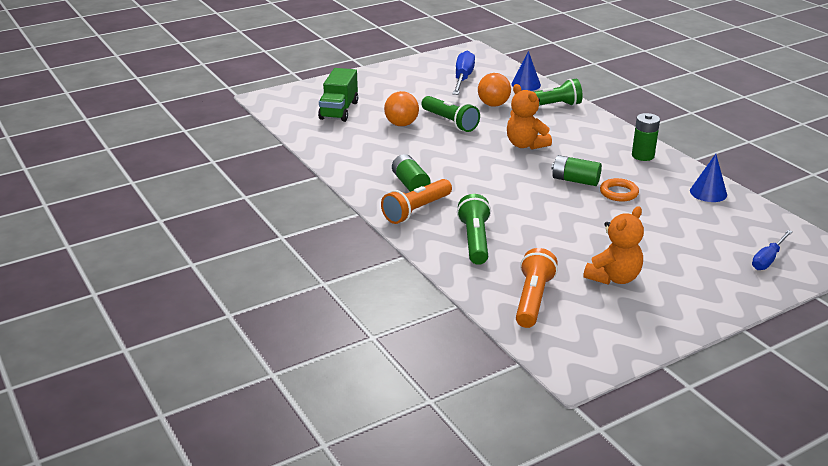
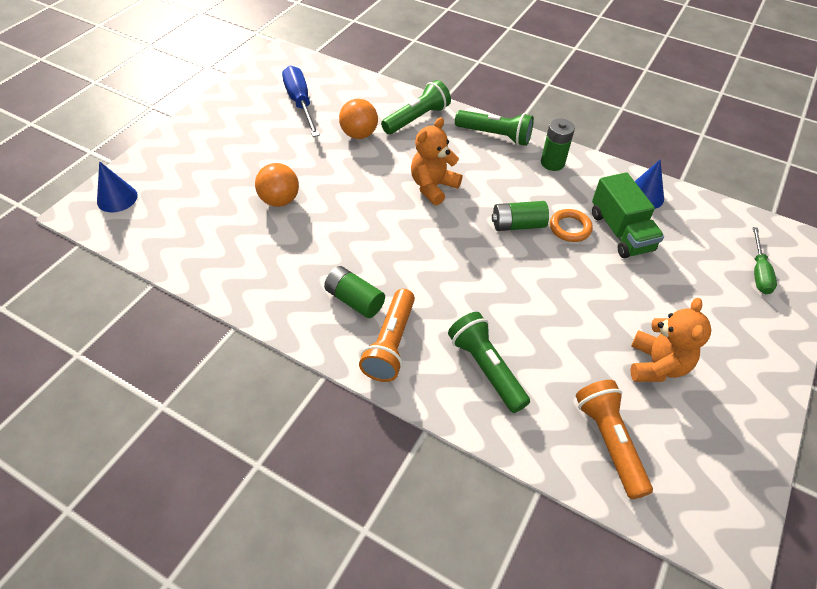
camera: 30 degrees left, 20 degrees up
(339, 110) = (191, 201): green truck -> green truck (620, 232)
(450, 122) = (331, 178): green flashlight -> green flashlight (495, 135)
(525, 145) = (433, 187): orange teddy bear -> orange teddy bear turned 105 degrees clockwise
(526, 84) = (372, 92): blue cone -> blue cone (117, 198)
(768, 259) = (758, 272): blue screwdriver -> green screwdriver

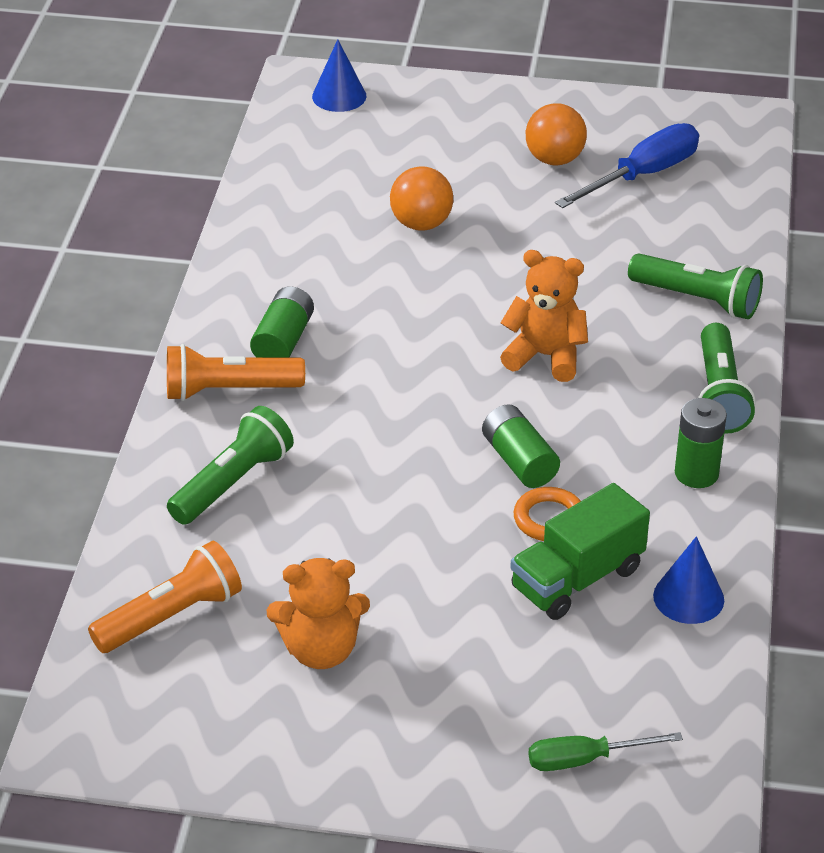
camera: 70 degrees right, 10 degrees down
(359, 134) = (612, 252): orange ball -> orange ball (554, 159)

